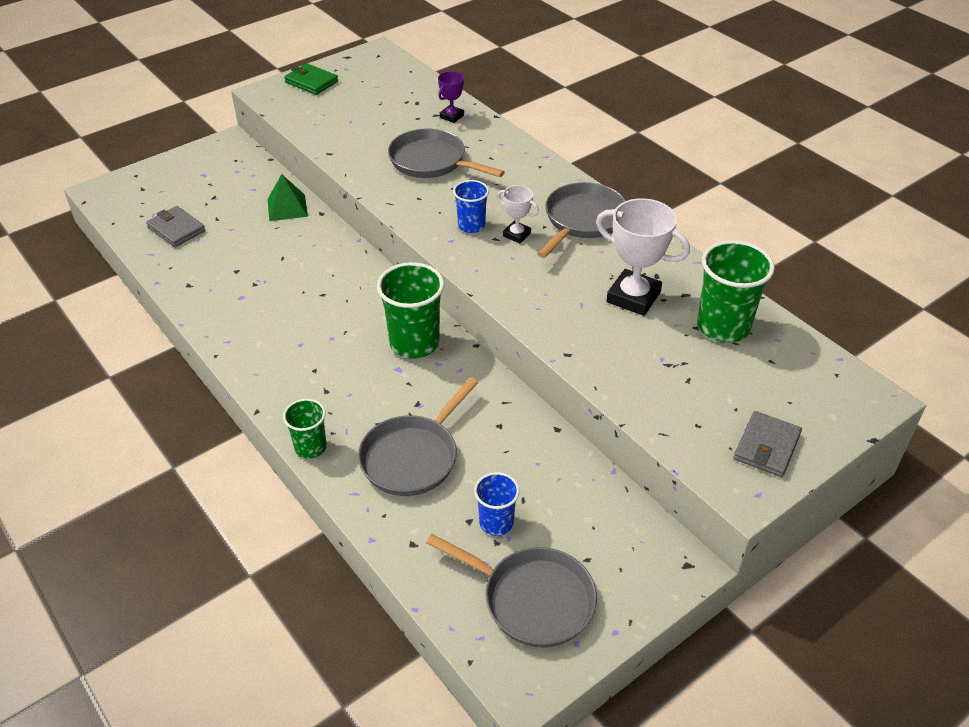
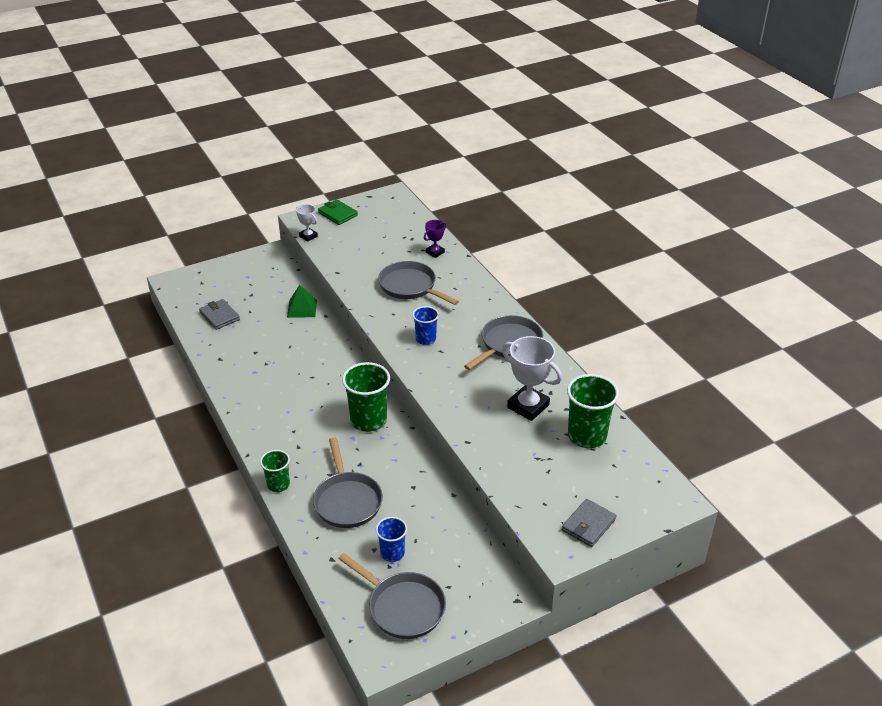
camera: 10 degrees right, 5 degrees down
(413, 456) = (347, 500): grey pan -> grey pan turned 60 degrees counterclockwise
(516, 234) = (457, 349): white trophy -> white trophy (308, 236)

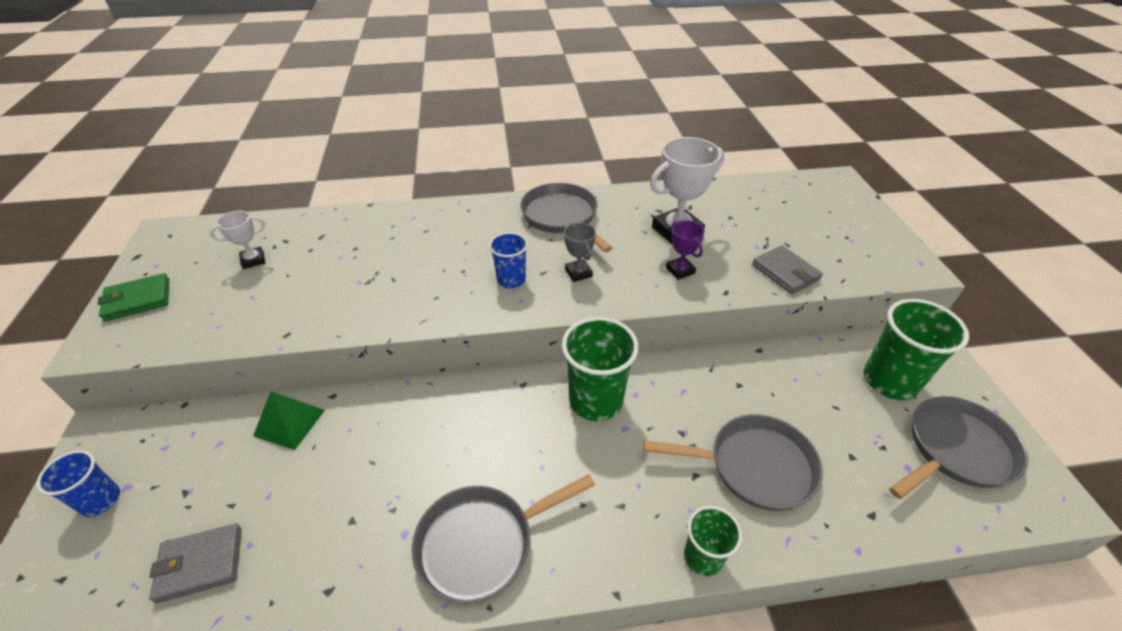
camera: 70 degrees left, 5 degrees up
(308, 236) = (154, 348): white trophy -> white trophy (253, 260)
(392, 553) = (859, 437): blue cup -> blue cup (101, 500)
(410, 287) = (390, 267): grey pan -> grey pan (482, 543)
(435, 252) = (336, 228): purple trophy -> purple trophy (680, 270)
(449, 367) = (578, 273): none -> grey trophy
(587, 436) = (736, 205): green cup -> green cup (890, 381)
(588, 525) = (872, 239): grey wallet -> grey wallet (785, 272)

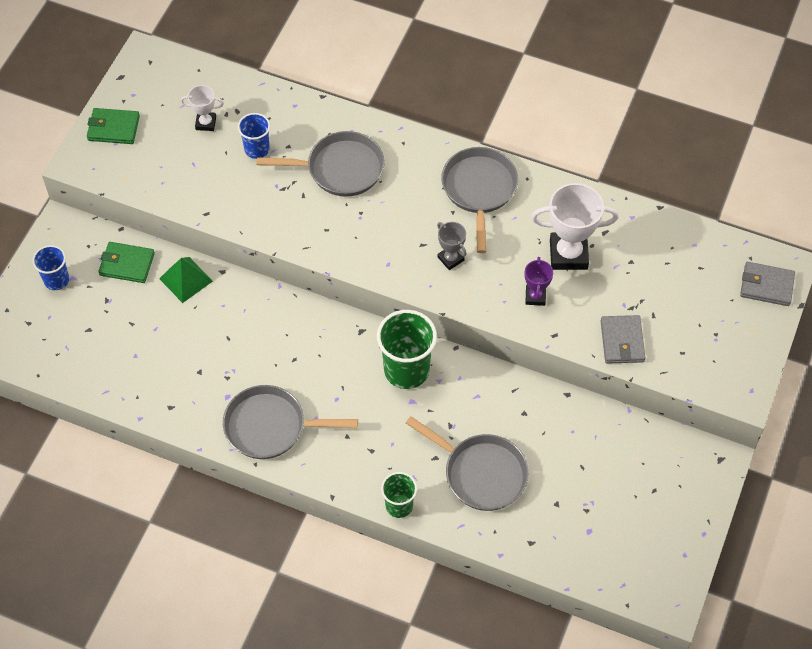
camera: 30 degrees right, 15 degrees up
(200, 564) = (105, 353): grey wallet -> grey wallet (766, 285)
(203, 438) = (127, 264): none -> green wallet
(511, 280) = (393, 240): blue cup -> blue cup (257, 149)
(578, 273) = (450, 259): grey trophy -> grey trophy turned 45 degrees counterclockwise
(890, 381) = (647, 471): green cup -> none
(955, 450) = (637, 539): grey pan -> grey pan (340, 169)

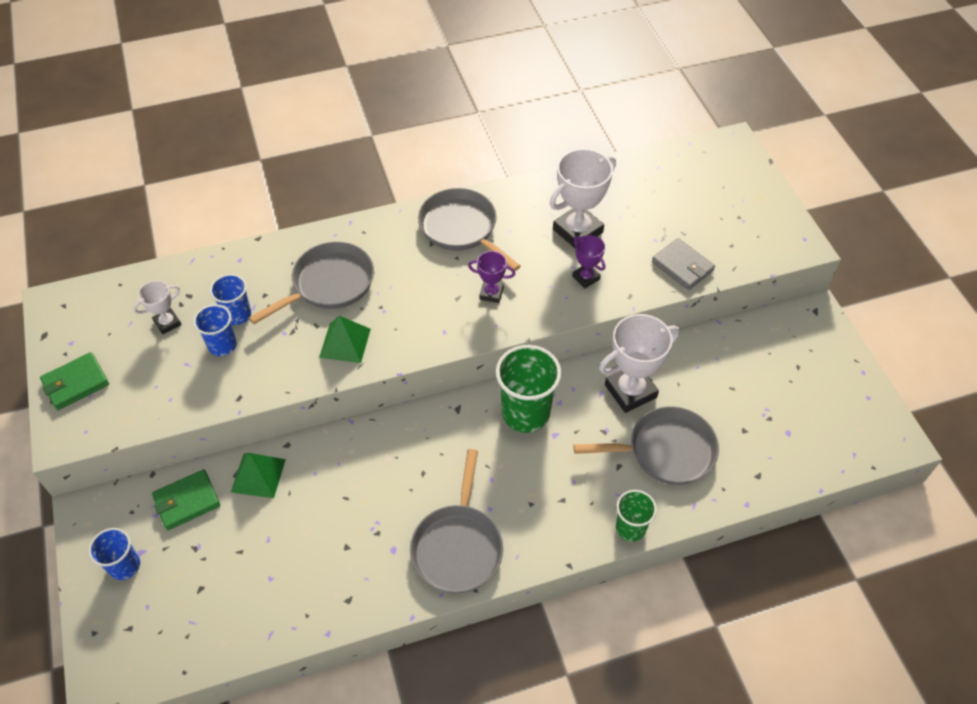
camera: 40 degrees left, 5 degrees down
(227, 166) = (222, 345): none -> blue cup
(271, 427) = (458, 546): grey pan -> grey pan turned 45 degrees counterclockwise
(311, 223) = (345, 343): none -> green pyramid
(450, 259) = (491, 293): grey trophy -> purple trophy
(500, 411) = (630, 391): none -> white trophy
(766, 285) = (735, 163): grey wallet -> none

